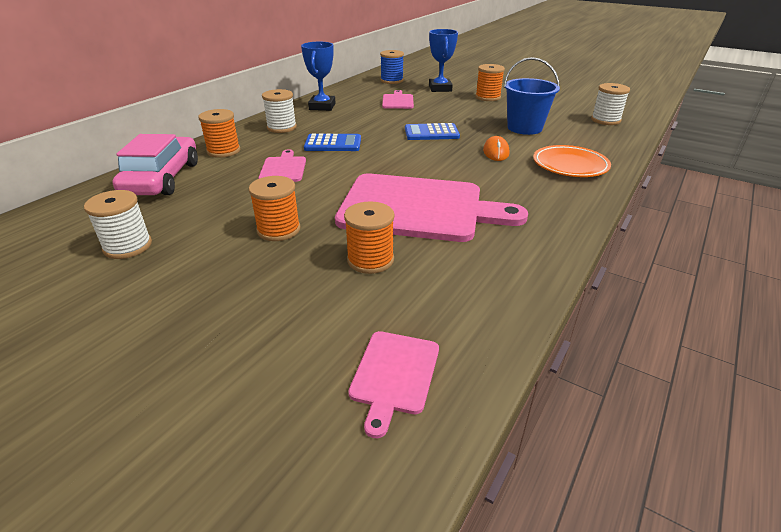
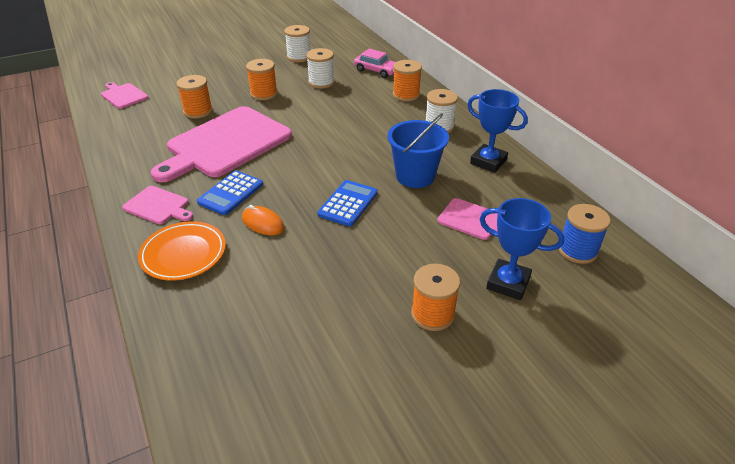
camera: 120 degrees right, 5 degrees up
(162, 178) = (376, 71): pink car -> pink car, size x0.61
(283, 168) = (347, 111): pink cutting board -> pink cutting board (158, 206)
(333, 144) = (375, 141): blue calculator -> blue calculator (230, 193)
(524, 128) = (295, 281): blue bucket -> blue bucket (415, 176)
(605, 120) = (239, 388): white spool -> white spool (321, 82)

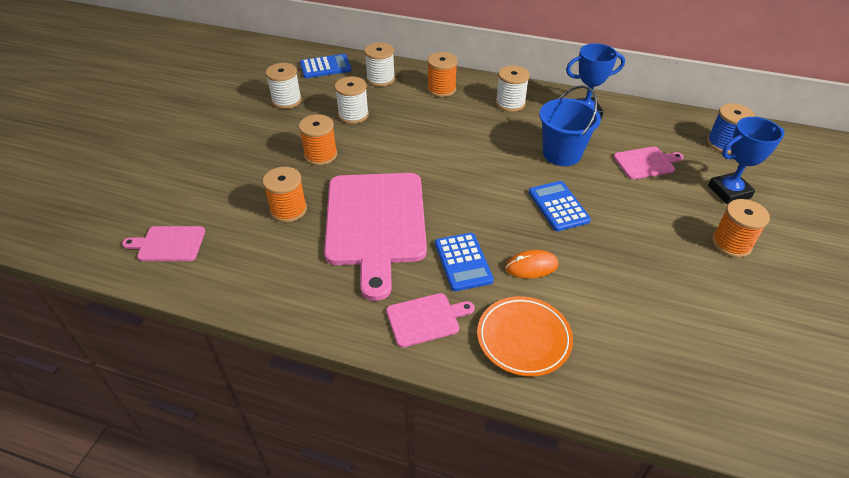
camera: 45 degrees left, 5 degrees up
(355, 49) = (325, 67): none -> blue calculator
(376, 71) = (380, 79): pink car -> white spool

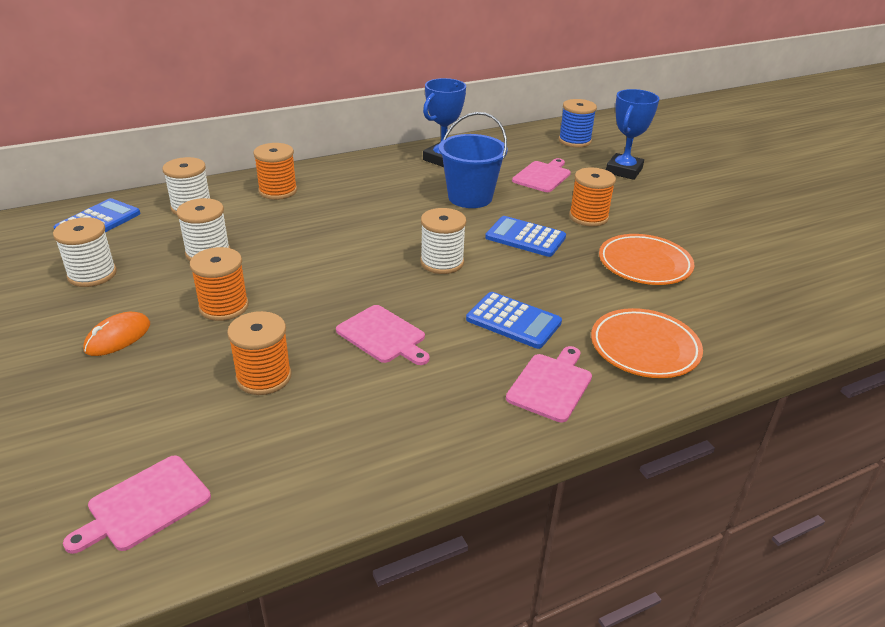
camera: 45 degrees left, 10 degrees down
(375, 223) = (383, 336): pink cutting board -> pink cutting board, size x0.45
(510, 103) = (366, 177): white spool -> white spool (442, 262)
(531, 266) = (571, 292): orange mouse -> orange mouse (118, 337)
(621, 279) = (644, 264): none -> orange plate
(731, 243) = (673, 203): orange spool -> orange spool (588, 217)

